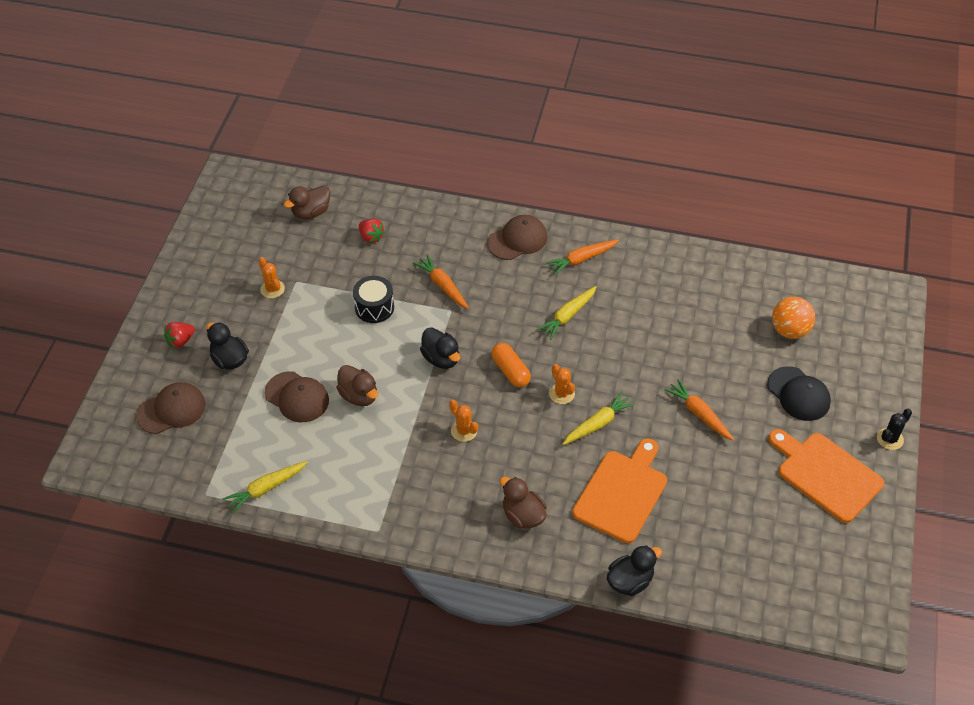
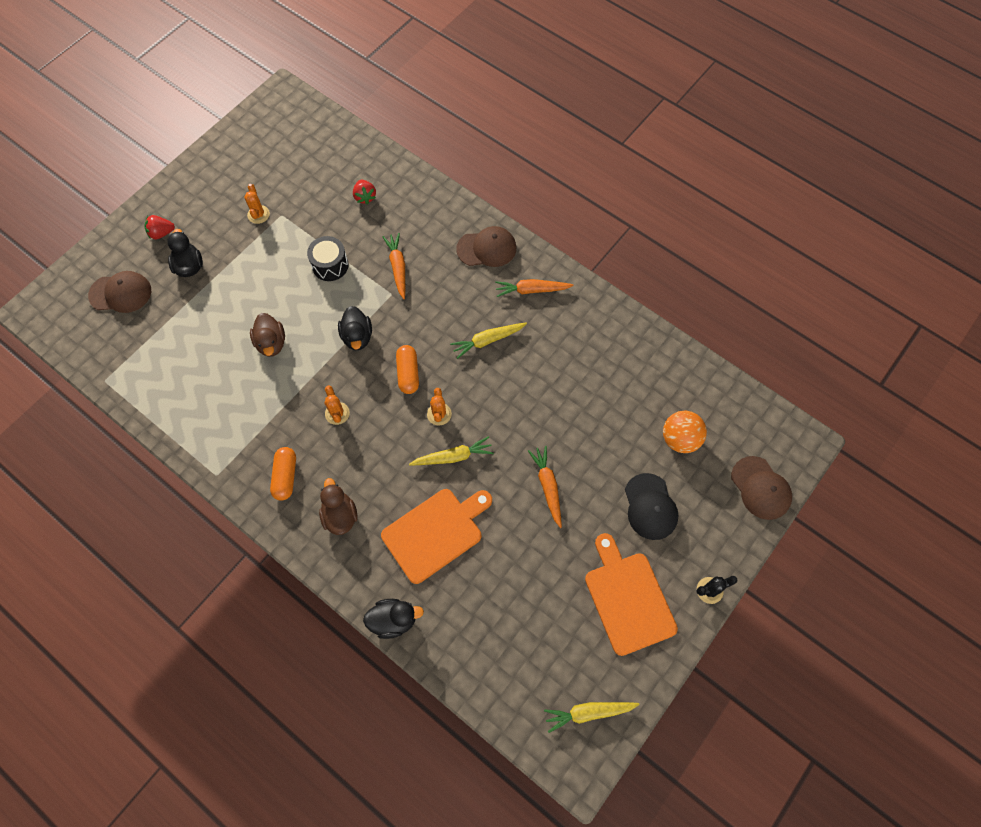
camera: 25 degrees right, 15 degrees up
(266, 488) = (152, 396): yellow carrot -> yellow carrot (588, 712)
(297, 397) = (222, 323): brown cap -> brown cap (760, 488)
(311, 212) = (329, 154): brown duck -> none
(448, 504) = (285, 476): none -> orange capsule

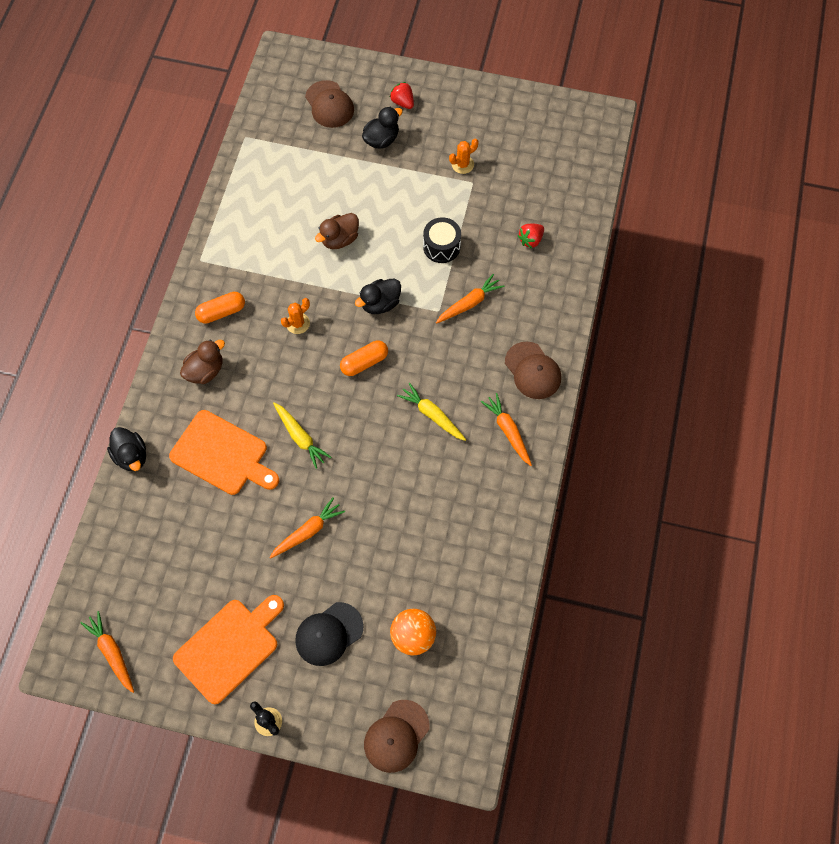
camera: 65 degrees right, 0 degrees up
(439, 414) = (336, 406): orange cactus -> none
(588, 712) = (112, 652): yellow carrot -> orange carrot

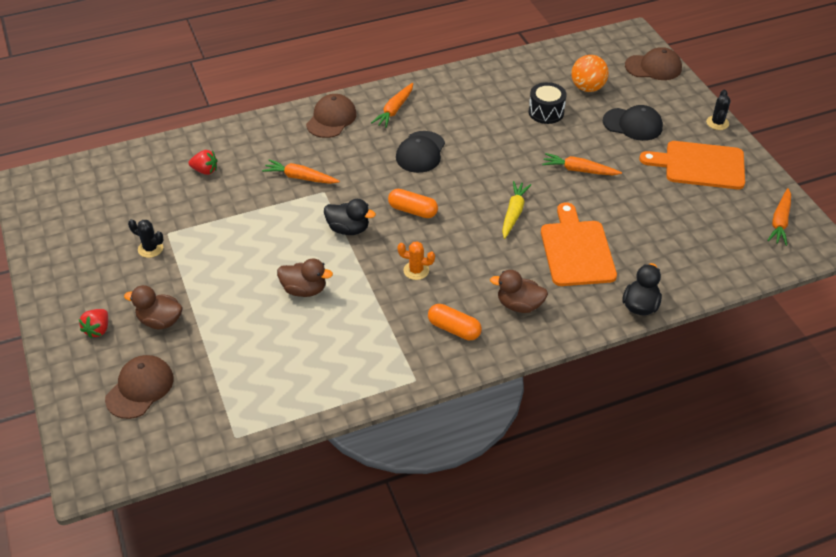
camera: 125 degrees left, 20 degrees down
(381, 140) = (160, 321): black duck -> brown duck
(432, 415) = (420, 152): yellow carrot -> black cap
(441, 247) = (256, 219): black drum -> black drum (546, 112)
(462, 164) = (150, 249): orange cactus -> black cactus

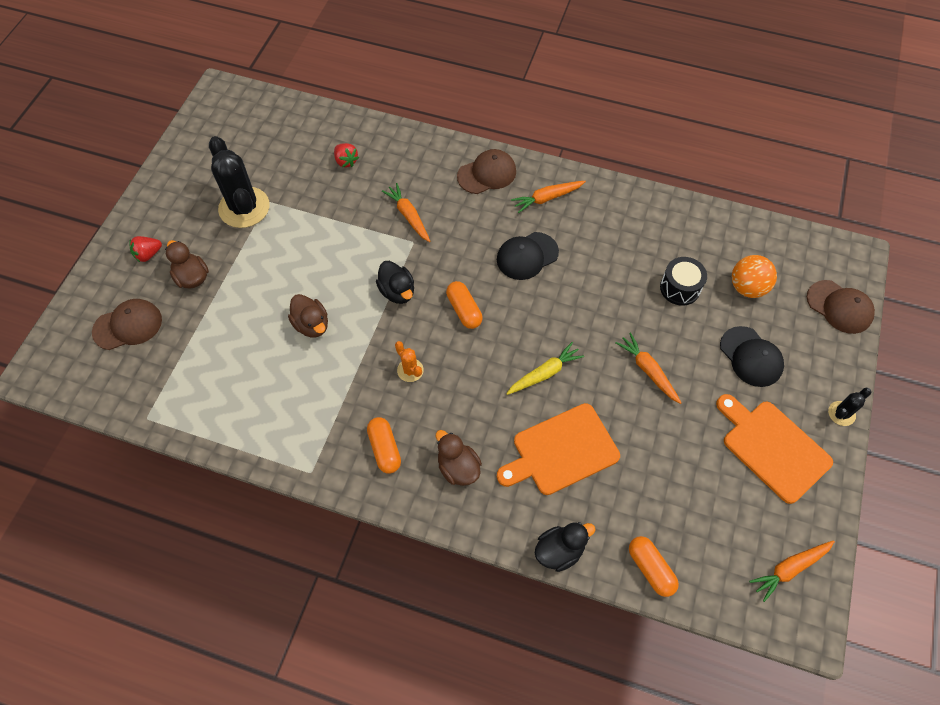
camera: 40 degrees right, 15 degrees up
(150, 249) = (244, 207): black cactus -> black cactus, size x2.16
(576, 250) = (561, 451): orange cutting board -> orange cutting board turned 150 degrees counterclockwise
(705, 276) = (650, 568): none -> orange capsule

